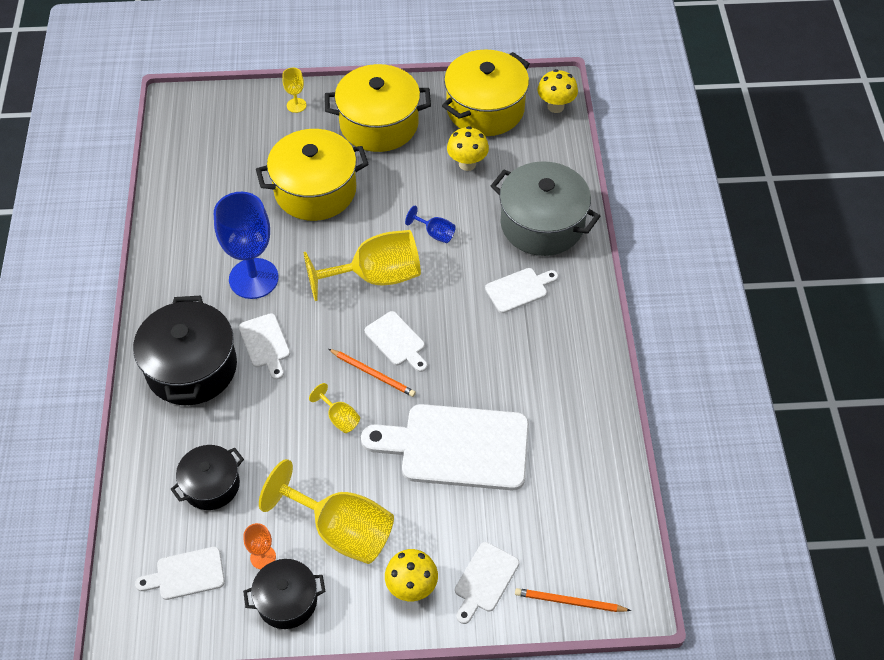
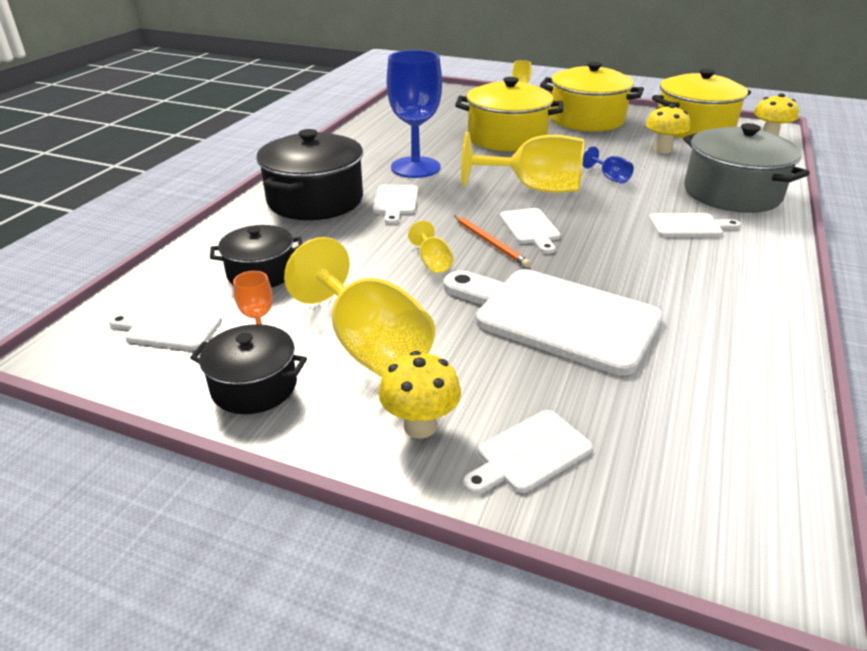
camera: 25 degrees right, 20 degrees down
(569, 602) = (658, 527): orange pencil -> none

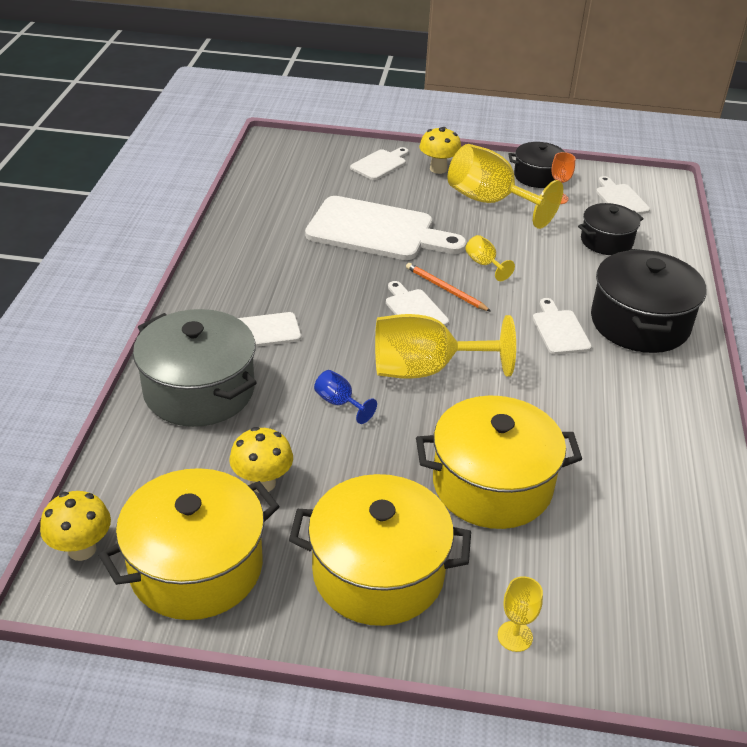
camera: 165 degrees right, 5 degrees up
(169, 328) = (620, 199): white cutting board -> white cutting board turned 105 degrees counterclockwise
(415, 167) = (576, 392): blue goblet -> none

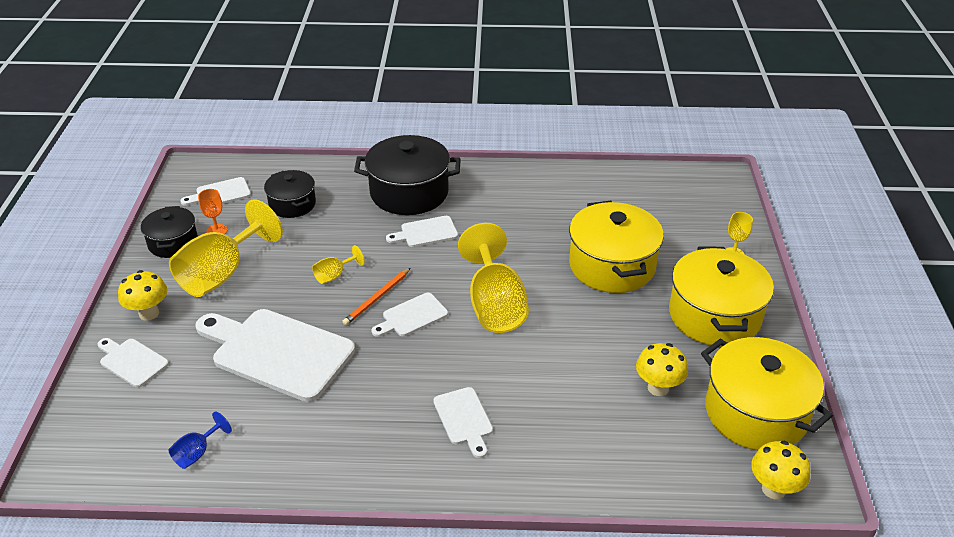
camera: 95 degrees left, 0 degrees up
(199, 390) = (561, 451): grey pot -> none
(339, 403) = (550, 353): blue goblet -> blue goblet (197, 453)
(377, 231) = (278, 352): white cutting board -> white cutting board turned 75 degrees counterclockwise

